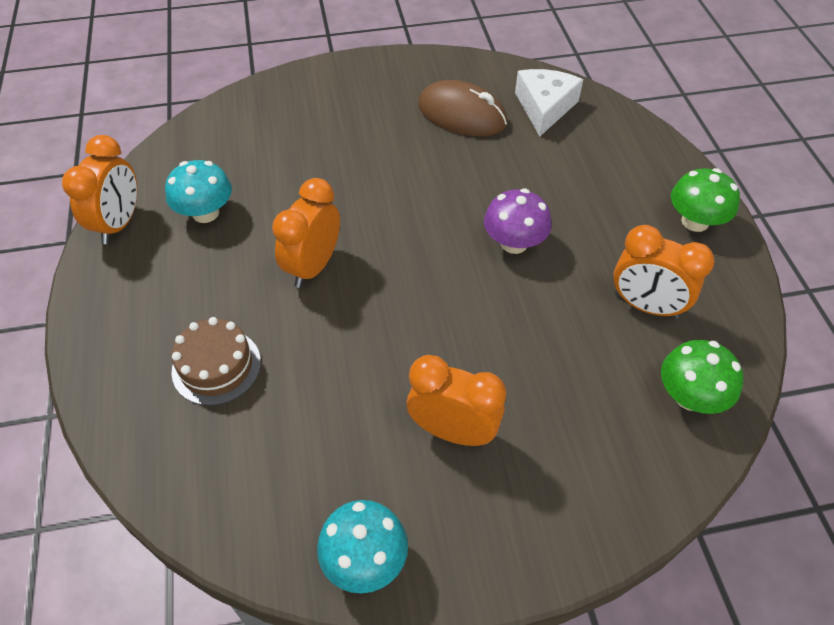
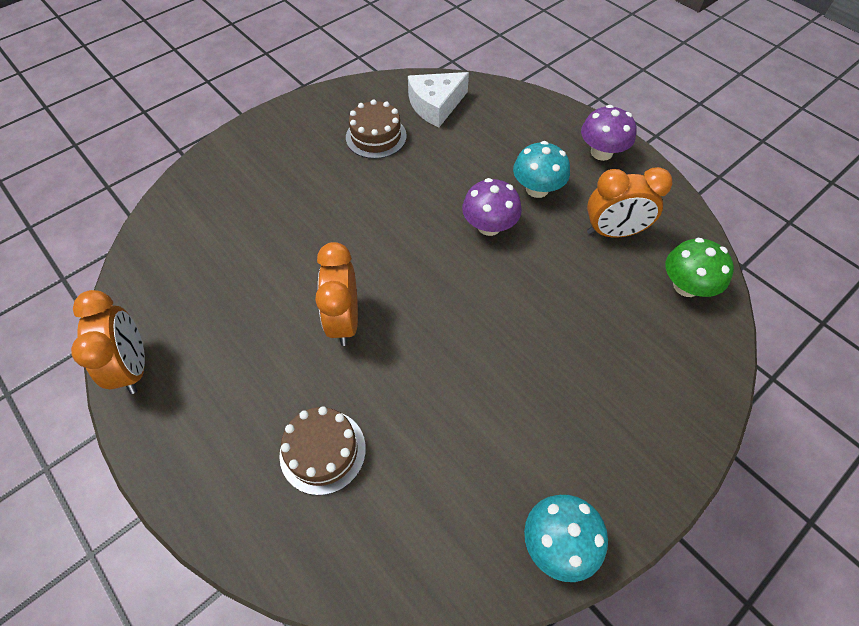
camera: 30 degrees left, 5 degrees up
(205, 213) = (212, 318): turquoise mushroom -> turquoise mushroom (537, 189)
(453, 431) = (549, 401): orange clock -> none
(462, 115) = (376, 136): brown mouse -> brown cake
(544, 107) = (436, 105): white cheese -> white cheese turned 105 degrees counterclockwise
(695, 221) = (601, 152): green mushroom -> purple mushroom

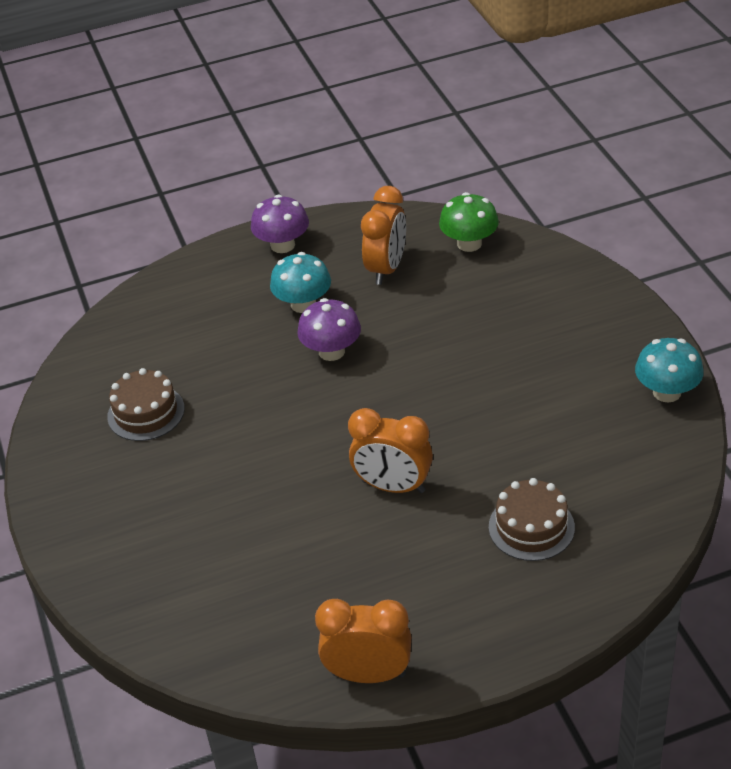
camera: 65 degrees left, 15 degrees down
(436, 105) = (129, 351): white cheese -> none

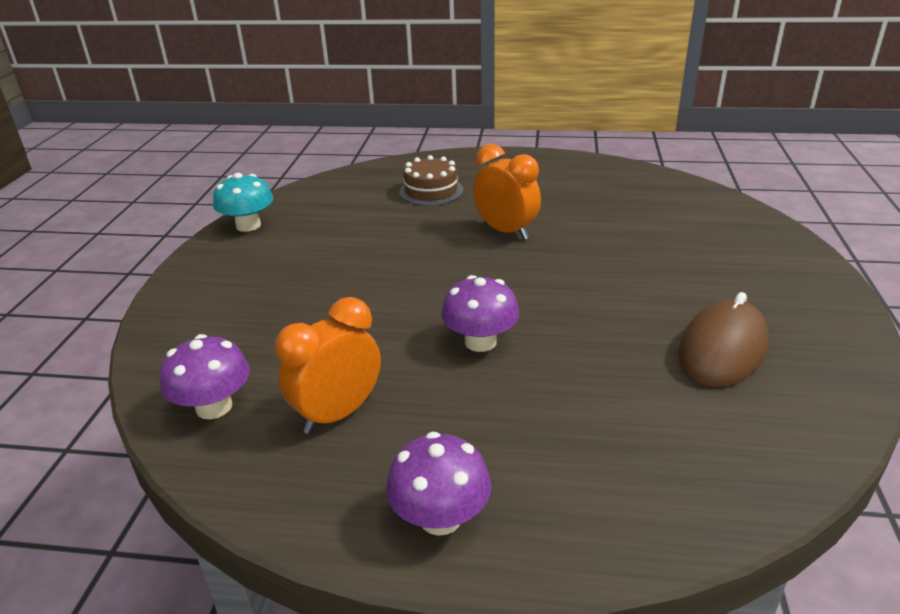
camera: 155 degrees left, 10 degrees down
(146, 412) = (722, 349): brown cake -> brown mouse
(303, 304) = (474, 407): turquoise mushroom -> none
(368, 674) = (589, 164): orange clock -> none
(469, 243) = (214, 407): green mushroom -> purple mushroom

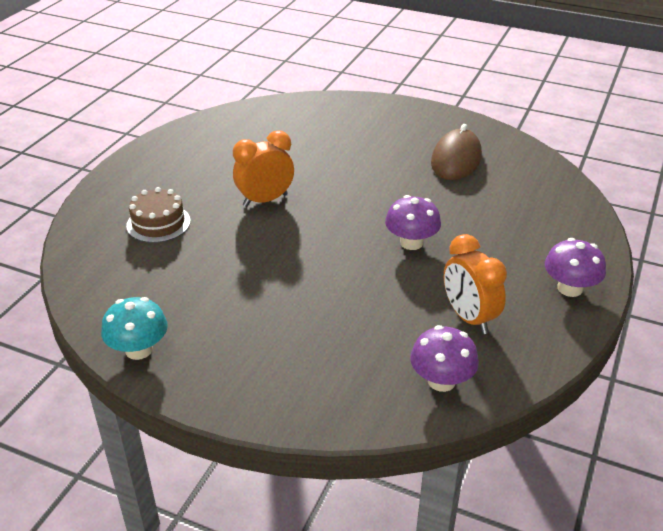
camera: 75 degrees left, 5 degrees up
(722, 349) = (456, 160): brown mouse -> brown mouse turned 60 degrees clockwise

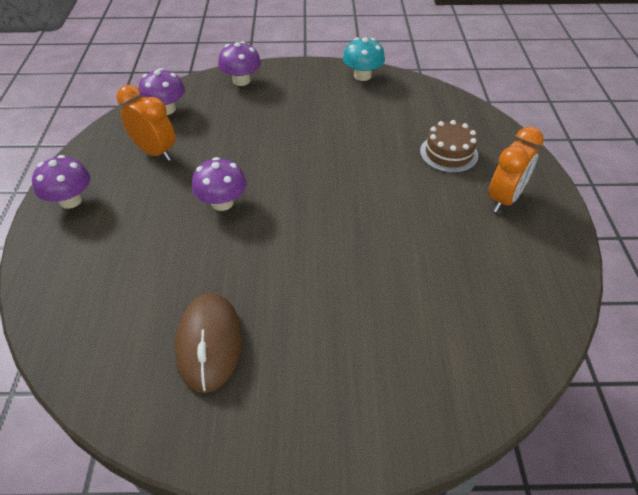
camera: 155 degrees right, 10 degrees up
(265, 200) = (384, 205): orange clock -> orange clock (504, 199)
(312, 400) = (241, 81): none -> purple mushroom

